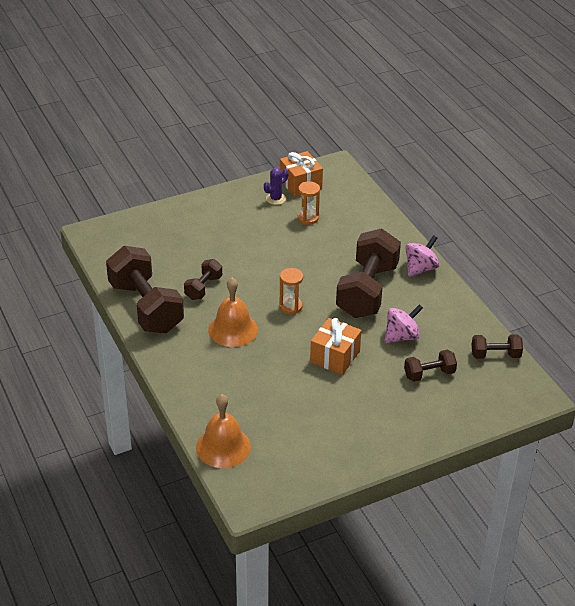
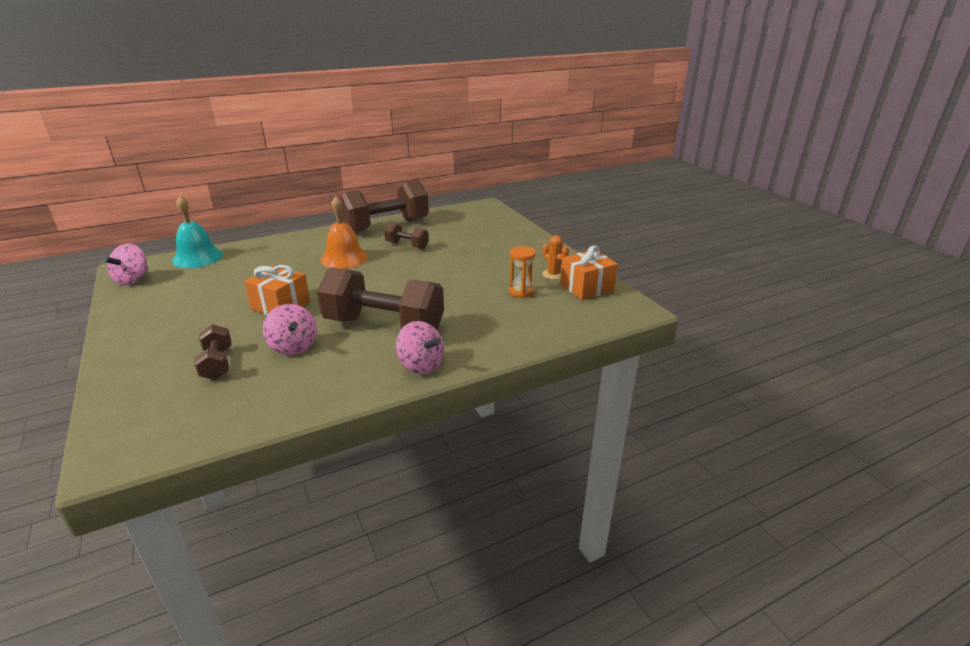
camera: 90 degrees right, 10 degrees down
(223, 447) = (197, 257): orange bell -> turquoise bell
(275, 199) = (553, 274): purple cactus -> orange cactus
(279, 483) = (133, 280): none -> pink spinning top
(290, 306) = (369, 283): orange hourglass -> none
(495, 355) = (219, 422): brown dumbbell -> none

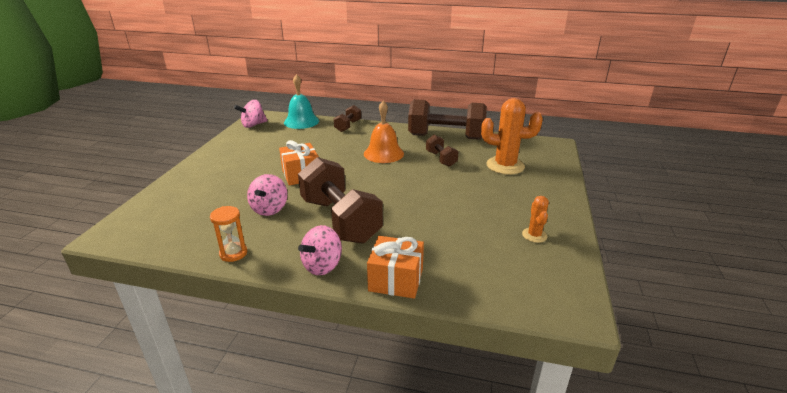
camera: 40 degrees right, 0 degrees up
(217, 364) = (219, 201): brown dumbbell -> brown dumbbell (348, 126)
(421, 365) = (322, 266): pink spinning top -> pink spinning top turned 45 degrees clockwise
(469, 233) = (505, 166): none -> orange cactus
(521, 292) = (481, 239): orange hourglass -> orange hourglass (233, 253)
(586, 288) = (551, 263): orange gift -> orange gift (396, 280)

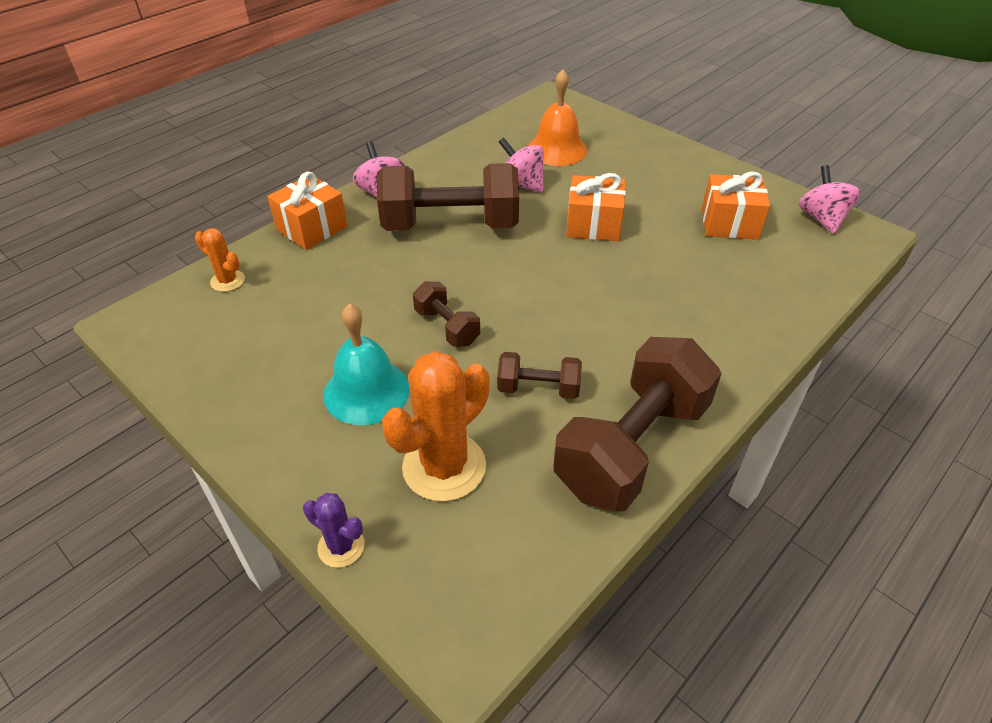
camera: 120 degrees right, 15 degrees up
(233, 253) = (455, 151): orange hourglass -> none
(272, 142) = (729, 223): none -> orange gift
(301, 121) = (818, 273): turquoise bell -> turquoise bell (366, 391)
(348, 126) = (767, 324): brown dumbbell -> brown dumbbell (447, 327)
(383, 153) = (610, 326): orange bell -> orange bell (557, 149)
(534, 235) = (251, 370): orange cactus -> orange cactus (227, 281)
(565, 173) = (341, 546): none -> purple cactus

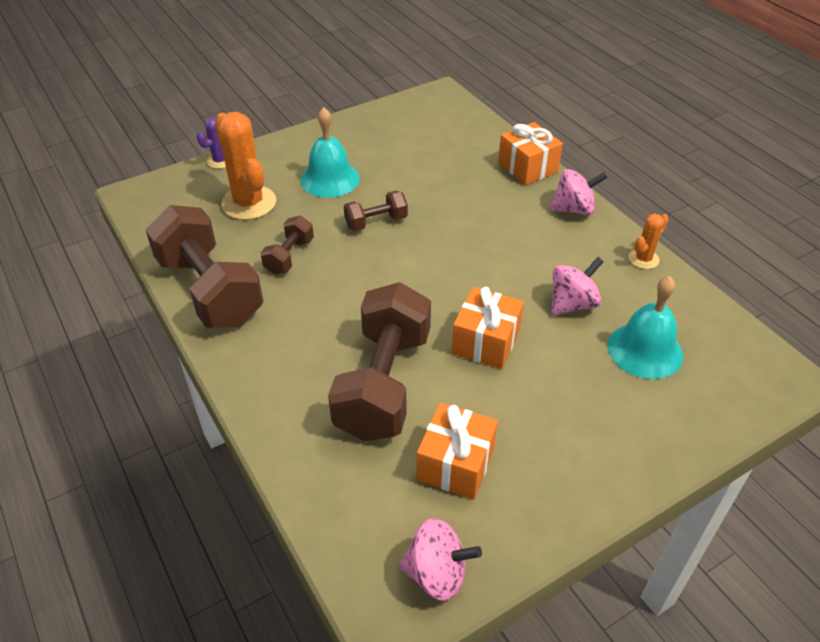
camera: 105 degrees right, 0 degrees up
(227, 281) = (471, 128): orange cactus -> orange cactus (643, 259)
(450, 225) = (511, 243): brown dumbbell -> brown dumbbell (383, 384)
(557, 149) = (645, 350): orange bell -> turquoise bell

